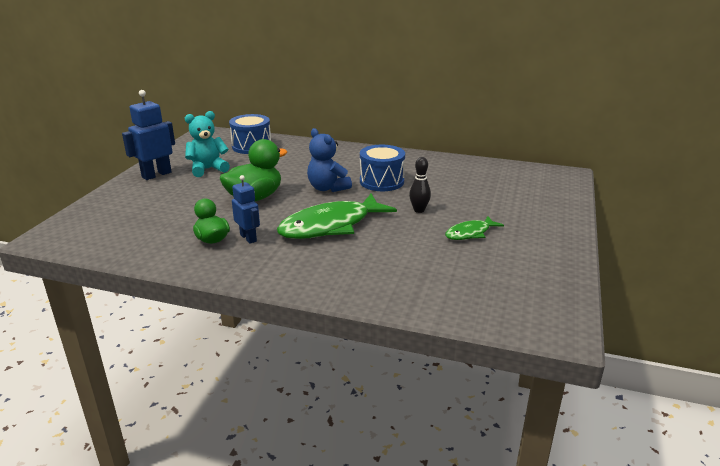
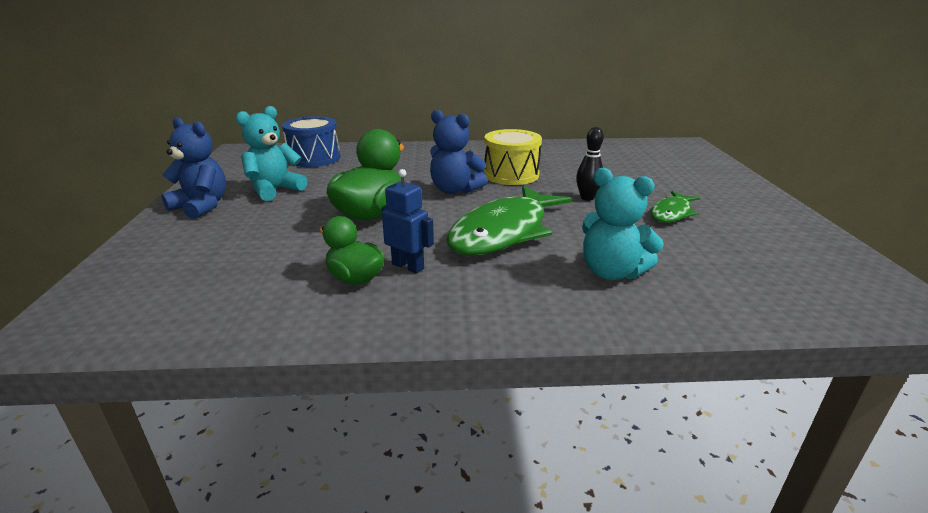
camera: 20 degrees left, 0 degrees up
(156, 175) = (201, 206): blue robot -> blue teddy bear
(373, 266) = (611, 272): none -> turquoise teddy bear
(381, 181) = (511, 174): blue drum -> yellow drum

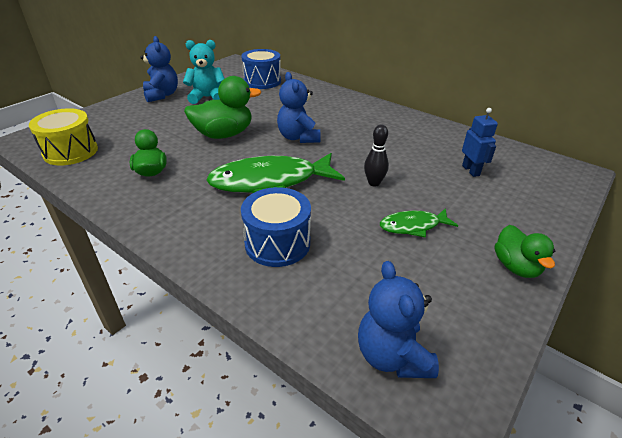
camera: 40 degrees right, 10 degrees up
(408, 266) = (184, 177): blue robot -> blue robot (471, 170)
(511, 174) = (357, 140): yellow drum -> yellow drum (70, 152)
(611, 272) = (277, 243): turquoise teddy bear -> blue drum
(769, 208) = (516, 266): none -> green duck
(829, 295) = (392, 356): none -> blue teddy bear

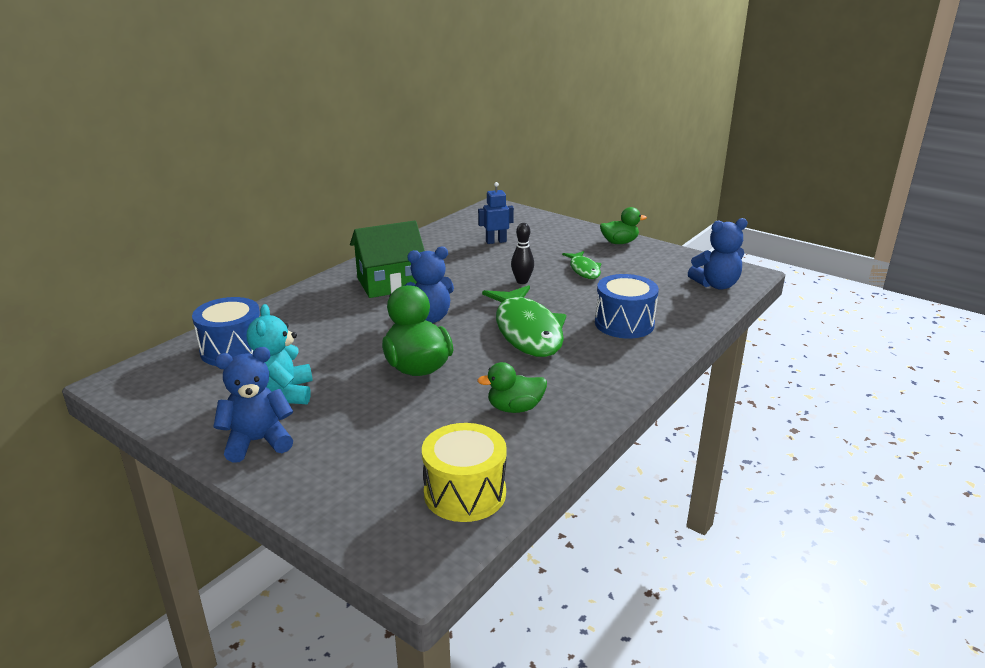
camera: 90 degrees left, 10 degrees down
(359, 121) = (389, 283): none -> green house

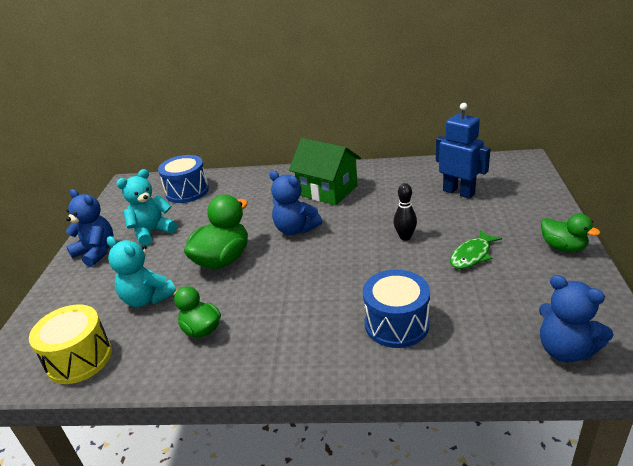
camera: 60 degrees right, 5 degrees up
(417, 427) = (147, 298): none -> turquoise teddy bear
(496, 241) = (459, 192): blue robot -> blue robot, size x1.54
(527, 331) = (324, 279): green fish -> none

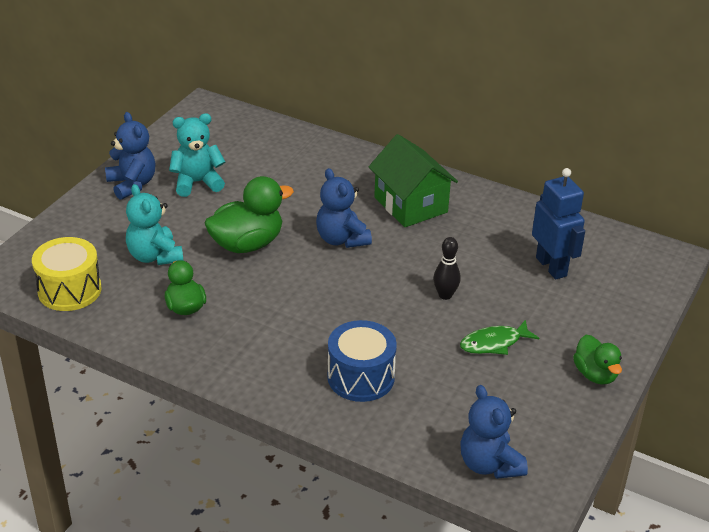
camera: 20 degrees right, 5 degrees up
(187, 191) = (261, 144): blue drum -> none

